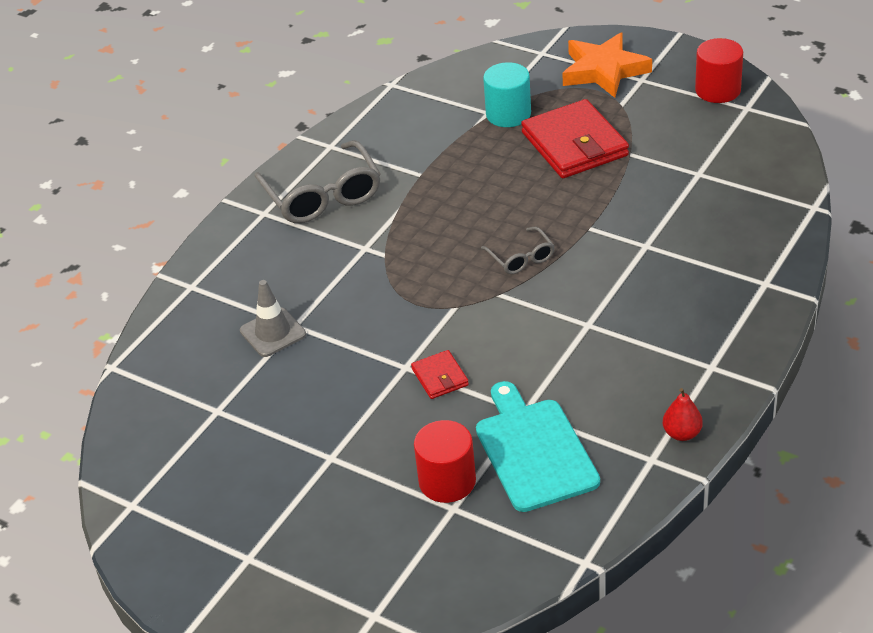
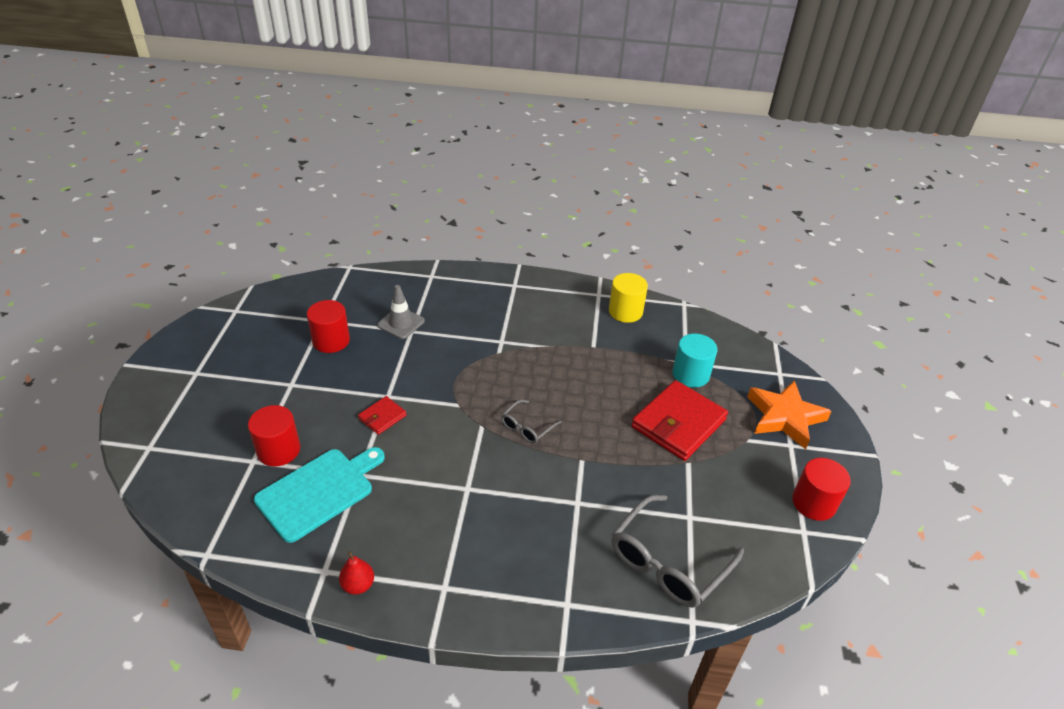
camera: 60 degrees right, 0 degrees up
(266, 407) = (331, 341): none -> red cylinder
(323, 196) = (545, 306): grey glasses -> grey glasses (668, 562)
(376, 133) = (625, 311): none -> yellow cylinder

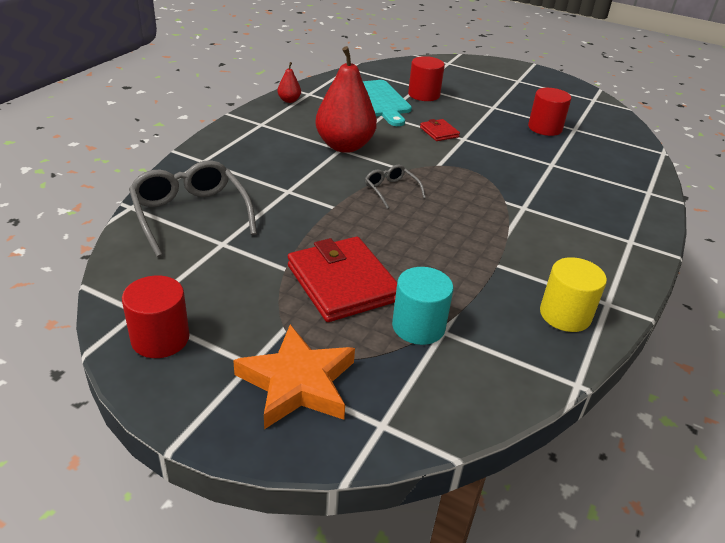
camera: 110 degrees right, 5 degrees down
(401, 323) = (565, 161): grey traffic cone -> none
(458, 487) = (344, 146): none -> red pear

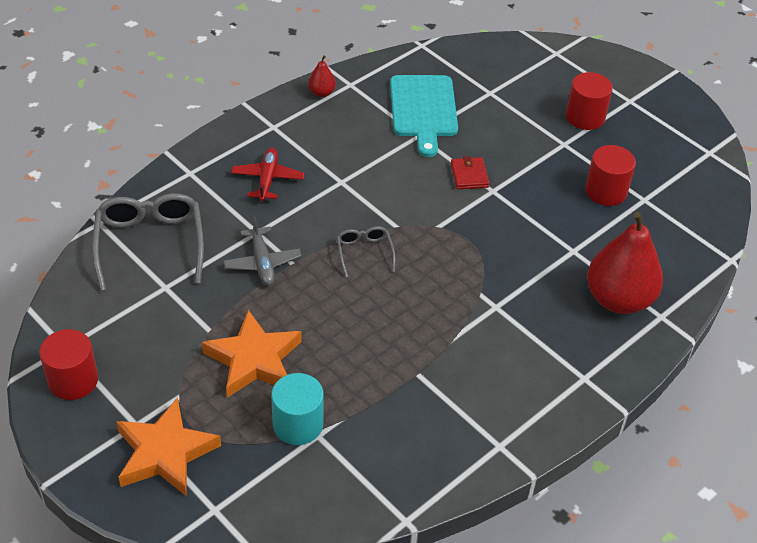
camera: 20 degrees right, 10 degrees up
(276, 156) = (267, 179): none -> red plane
(306, 211) = (262, 262): none -> grey plane
(342, 283) = (254, 359): red wallet -> orange star
(344, 146) = (348, 178): red pear -> red pear (618, 299)
(424, 95) = (488, 108): red cylinder -> red cylinder (585, 117)
(565, 315) = (446, 447): yellow cylinder -> none

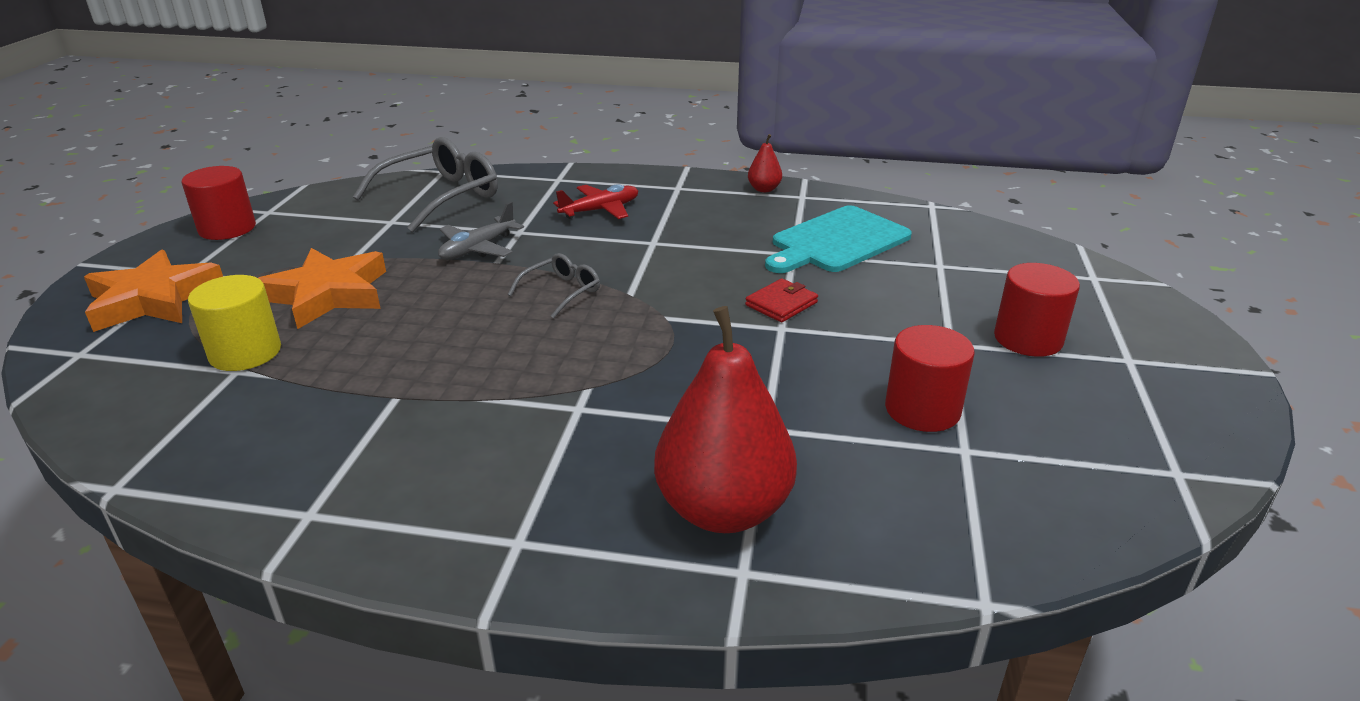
camera: 55 degrees right, 15 degrees down
(298, 424) = (245, 353): turquoise cylinder -> yellow cylinder

